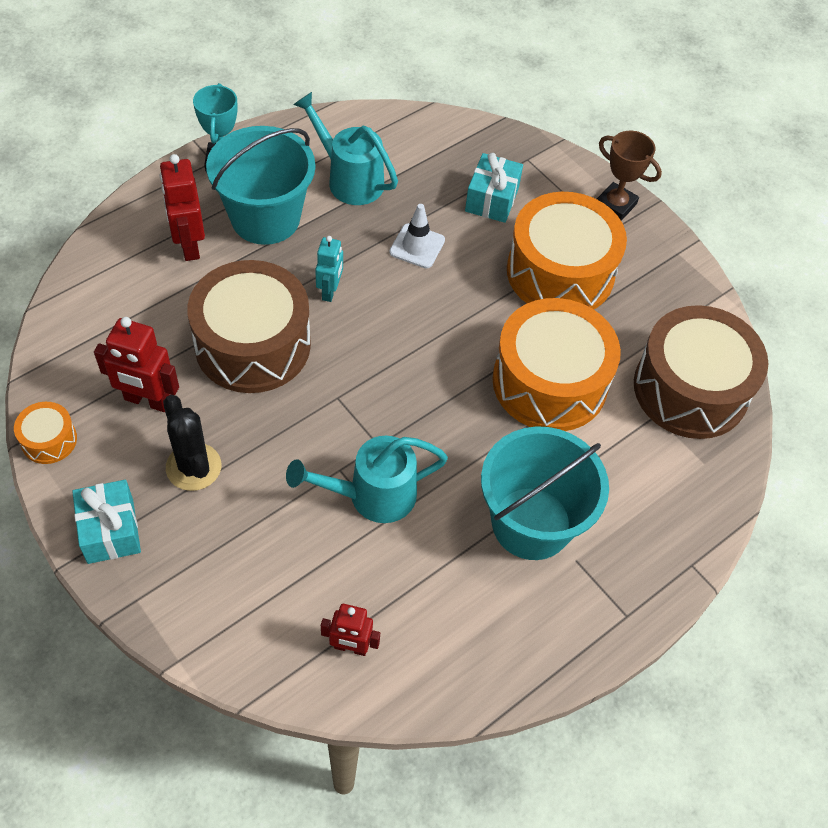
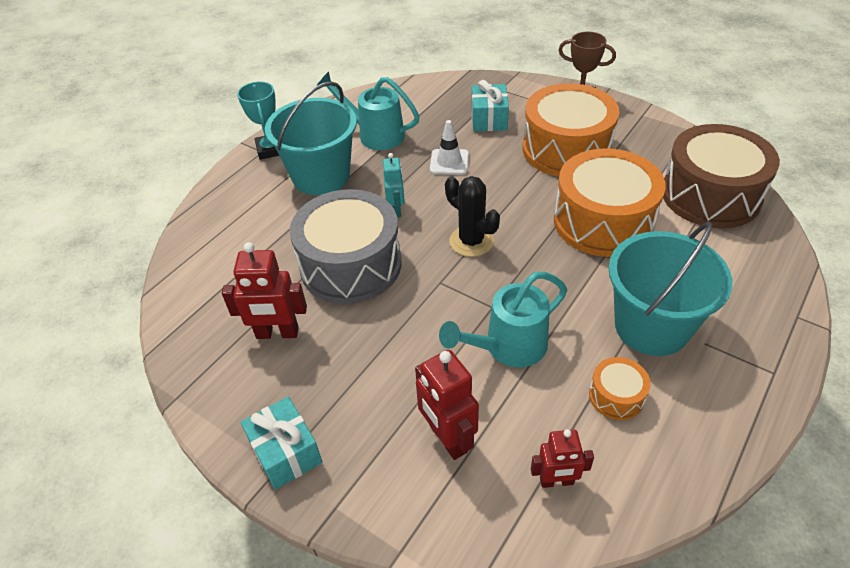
camera: 10 degrees left, 10 degrees down
(49, 440) = (198, 392): orange drum -> orange drum (616, 396)
(189, 245) = (266, 210): red robot -> red robot (447, 439)
(193, 467) = (341, 373): black cactus -> black cactus (471, 241)
(253, 344) = (351, 265): brown drum -> grey drum

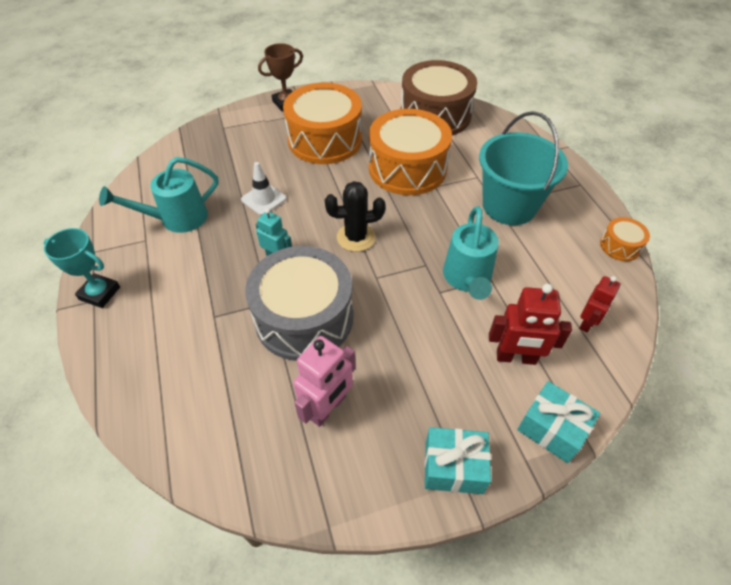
camera: 55 degrees left, 5 degrees up
(277, 333) = (328, 408): red robot -> pink robot
(321, 176) = (181, 279): turquoise bucket -> none
(489, 119) = (246, 152): turquoise gift -> turquoise gift (552, 429)
(616, 396) = (546, 255): orange drum -> orange drum (620, 246)

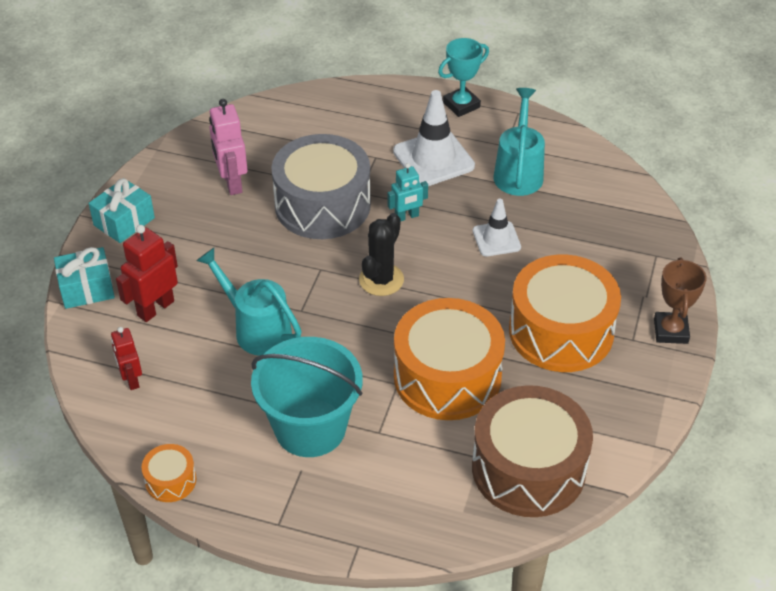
camera: 125 degrees right, 5 degrees down
(192, 275) = (433, 159): none -> white traffic cone

